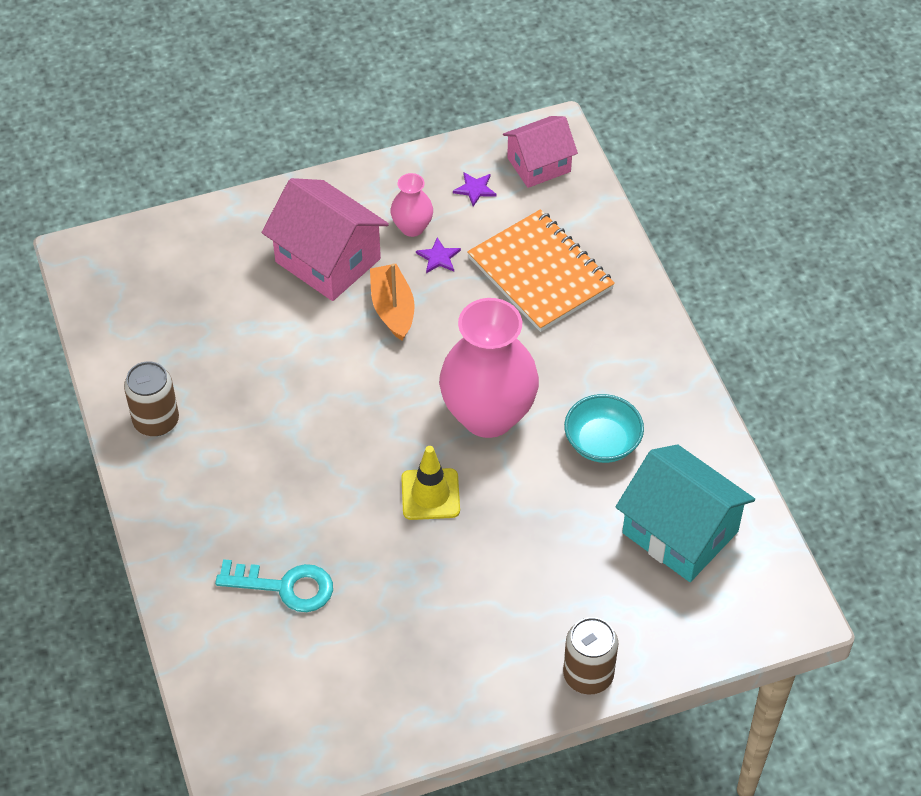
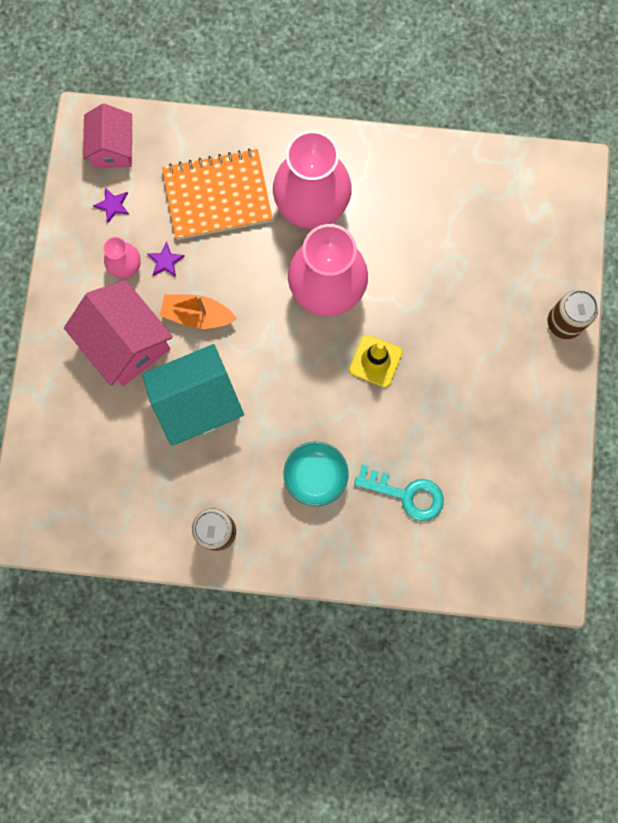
camera: 65 degrees left, 25 degrees up
(285, 586) = (406, 494): turquoise key -> turquoise key turned 75 degrees clockwise
(328, 260) = (126, 343): pink house -> pink house turned 75 degrees clockwise
(579, 363) = (312, 207): none -> pink vase
(602, 442) = (386, 225): turquoise bowl -> turquoise bowl (315, 476)
(680, 532) = (482, 210): turquoise house -> turquoise house (198, 402)

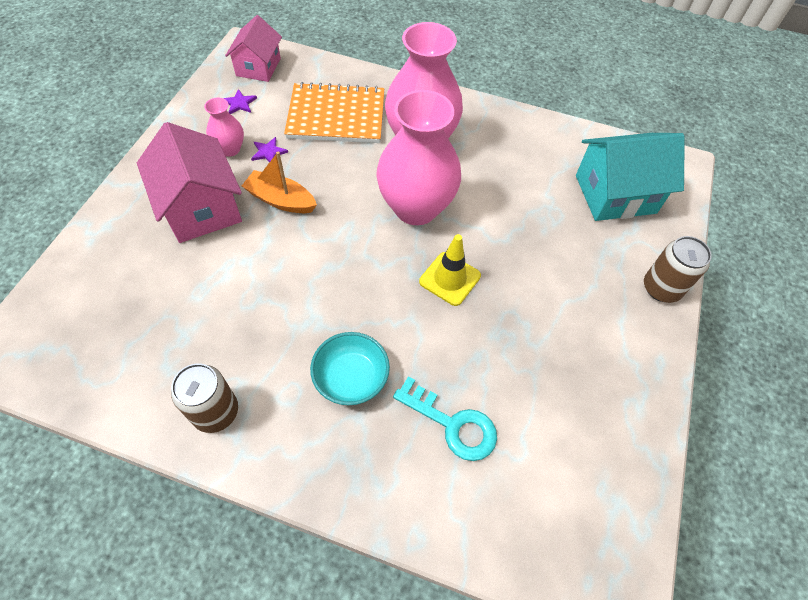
camera: 10 degrees right, 20 degrees down
(198, 402) = (249, 275): turquoise house -> turquoise house (615, 194)

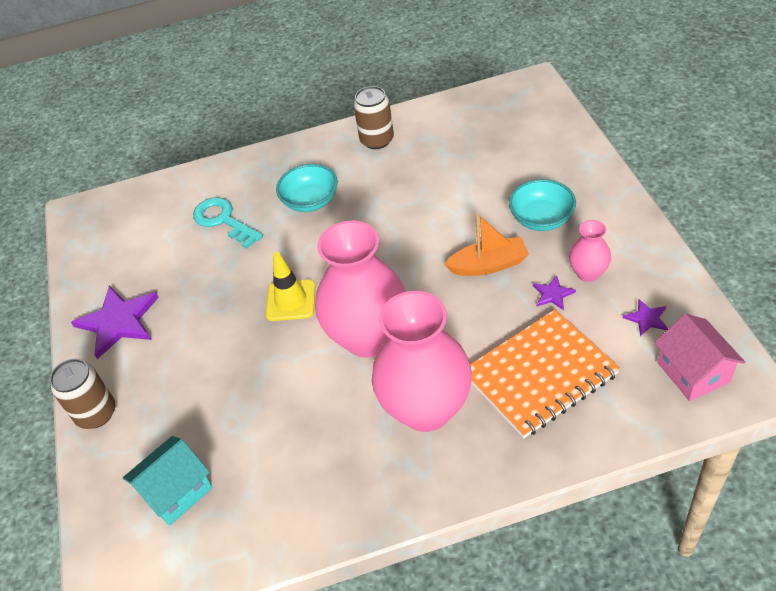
camera: 155 degrees right, 10 degrees down
(201, 207) = (541, 219): pink house -> turquoise bowl
(452, 424) = (223, 220): turquoise key -> turquoise key turned 45 degrees clockwise
(615, 194) = (176, 491): turquoise house -> turquoise house, size x0.65
(616, 369) = (118, 322): none -> purple star

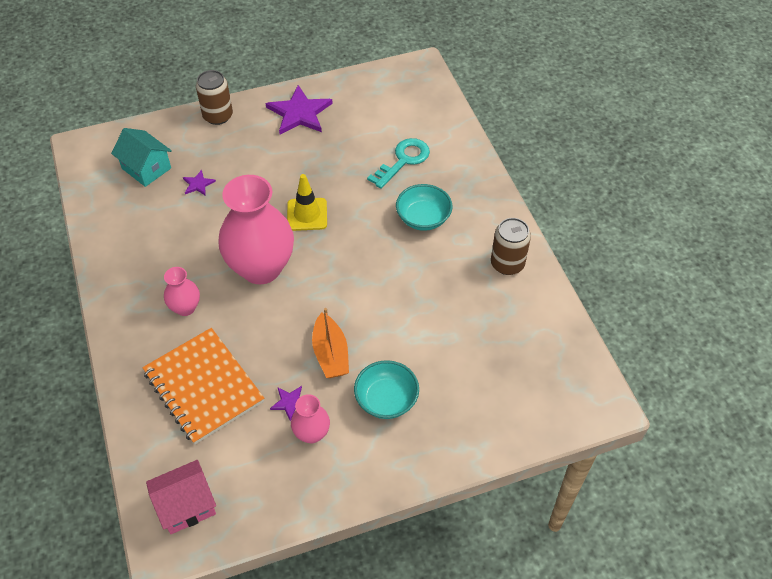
camera: 80 degrees right, 5 degrees up
(426, 408) = (185, 308): pink vase -> pink vase, size x0.47
(646, 318) = (251, 476): purple star -> purple star (198, 184)

